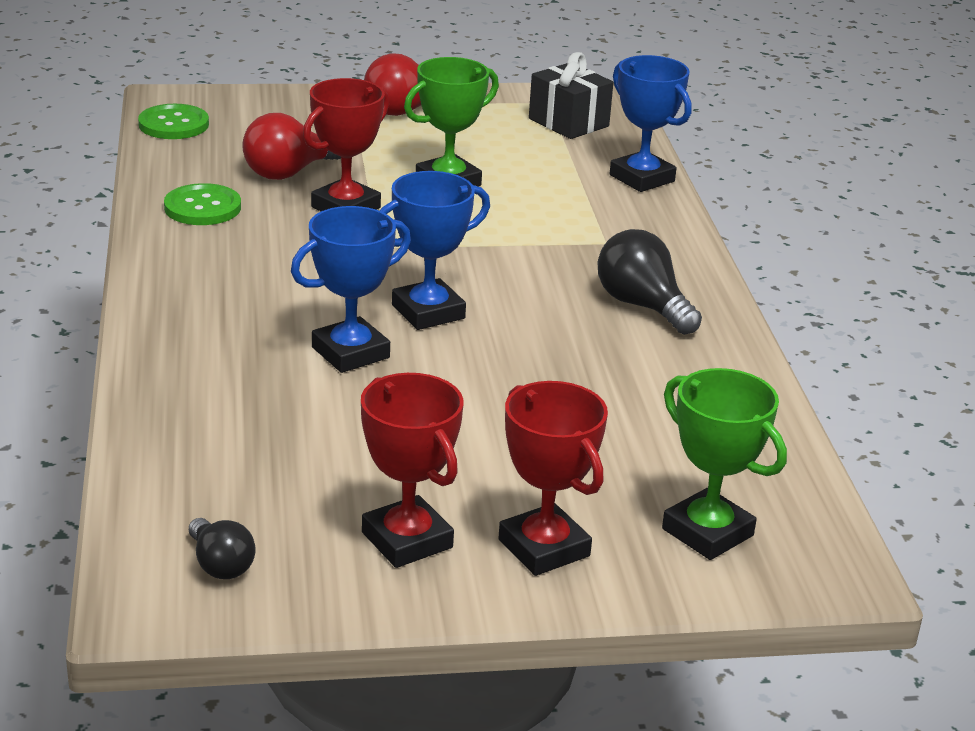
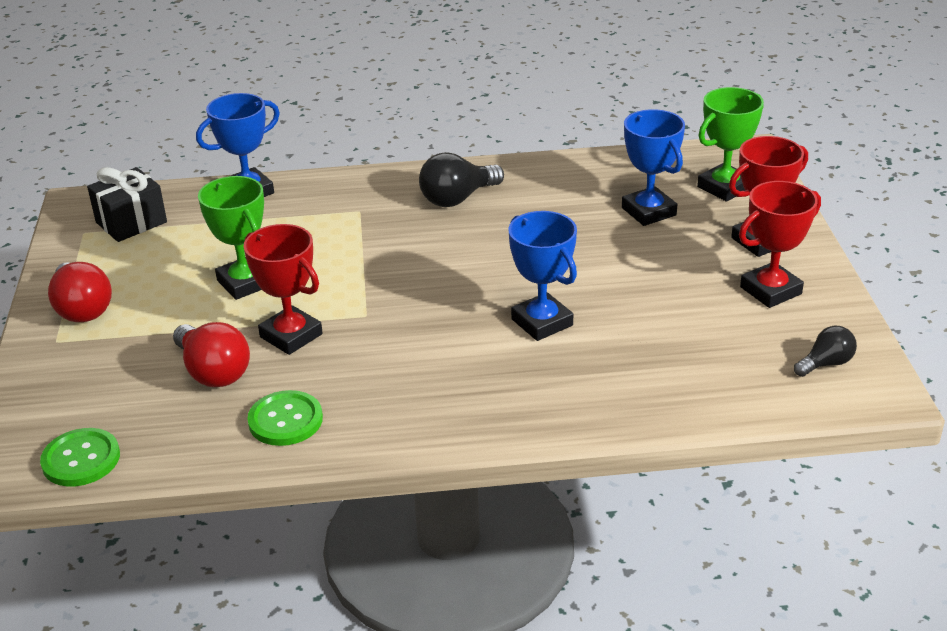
camera: 85 degrees left, 5 degrees up
(428, 312) = (475, 288): blue trophy -> blue trophy (648, 211)

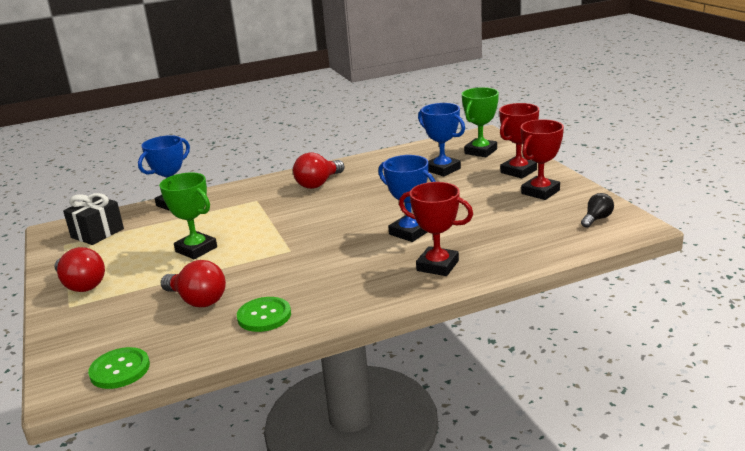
camera: 15 degrees left, 10 degrees down
(291, 335) = (244, 270): red trophy -> red trophy (437, 266)
(457, 198) = (318, 183): black light bulb -> red light bulb

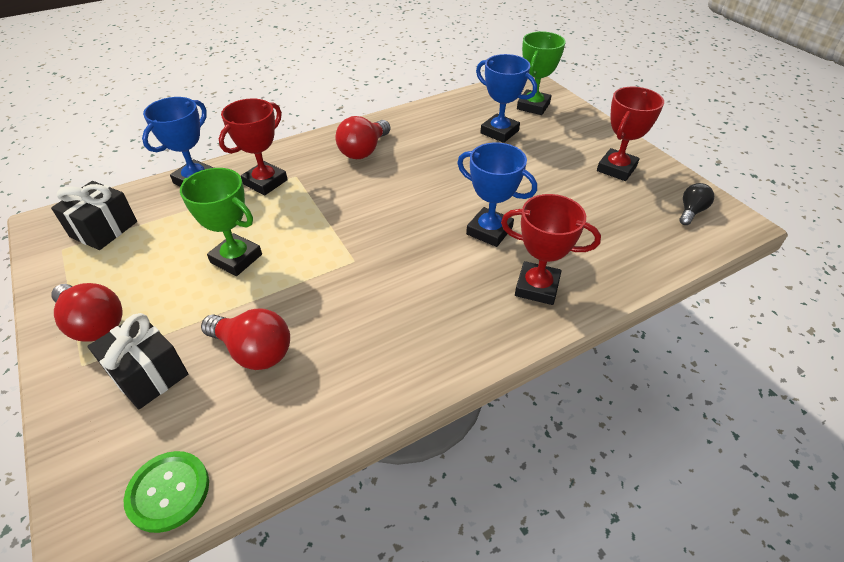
camera: 10 degrees left, 20 degrees up
(117, 311) = (148, 374): none -> black gift
(264, 316) = (346, 379): green button -> none
(518, 171) = (583, 137): red trophy -> red trophy (265, 182)

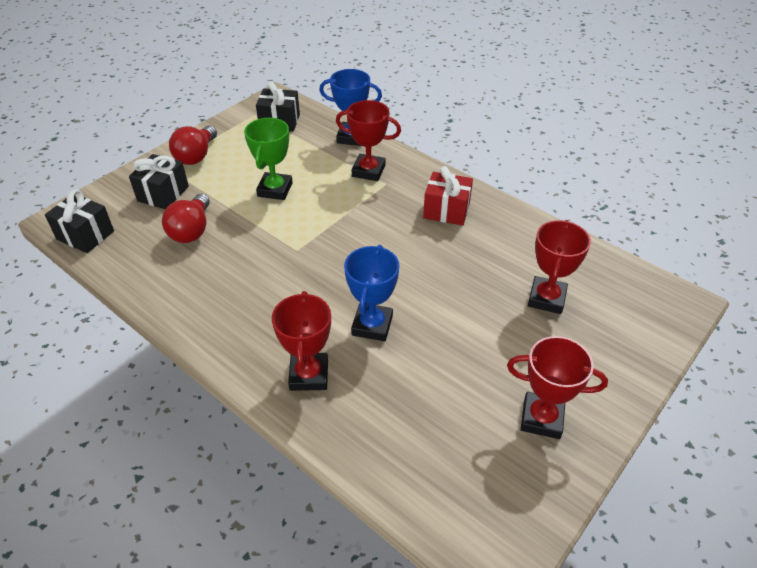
camera: 70 degrees right, 0 degrees up
(168, 492) = (85, 235): green button -> black gift
(364, 151) = (446, 210): red light bulb -> red gift
(499, 132) = (546, 298): blue trophy -> red trophy
(533, 106) = (626, 317): green trophy -> none
(691, 211) = (495, 506): black light bulb -> none

